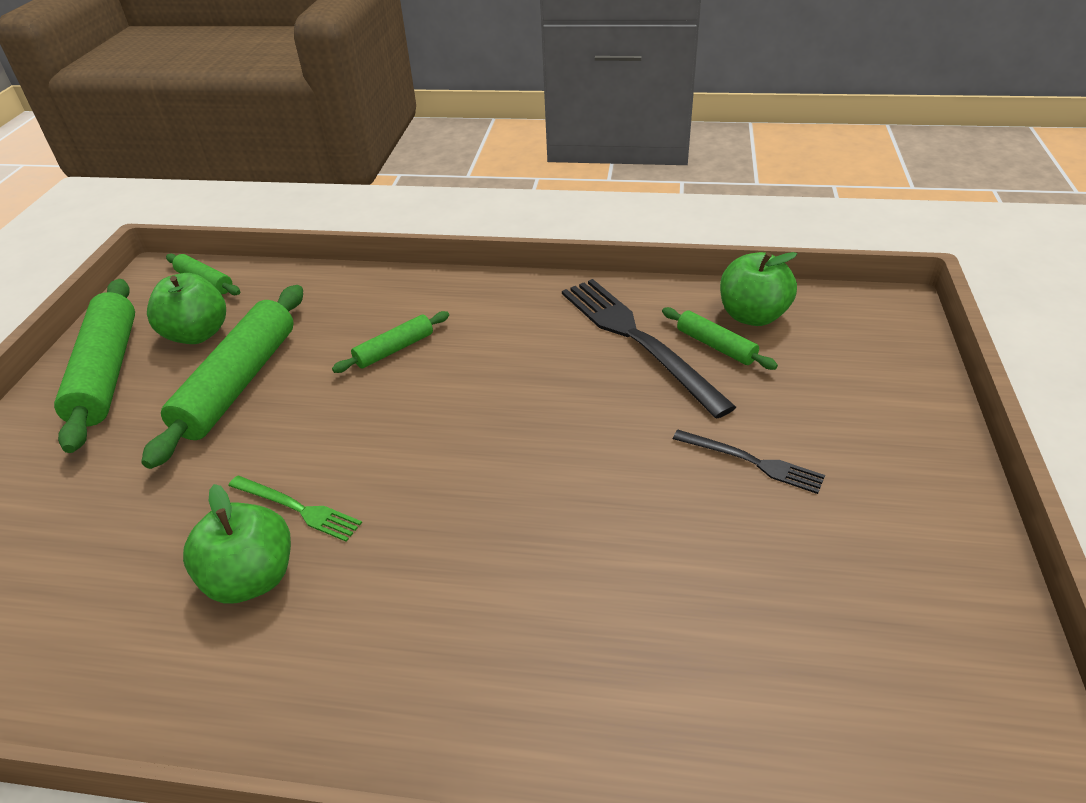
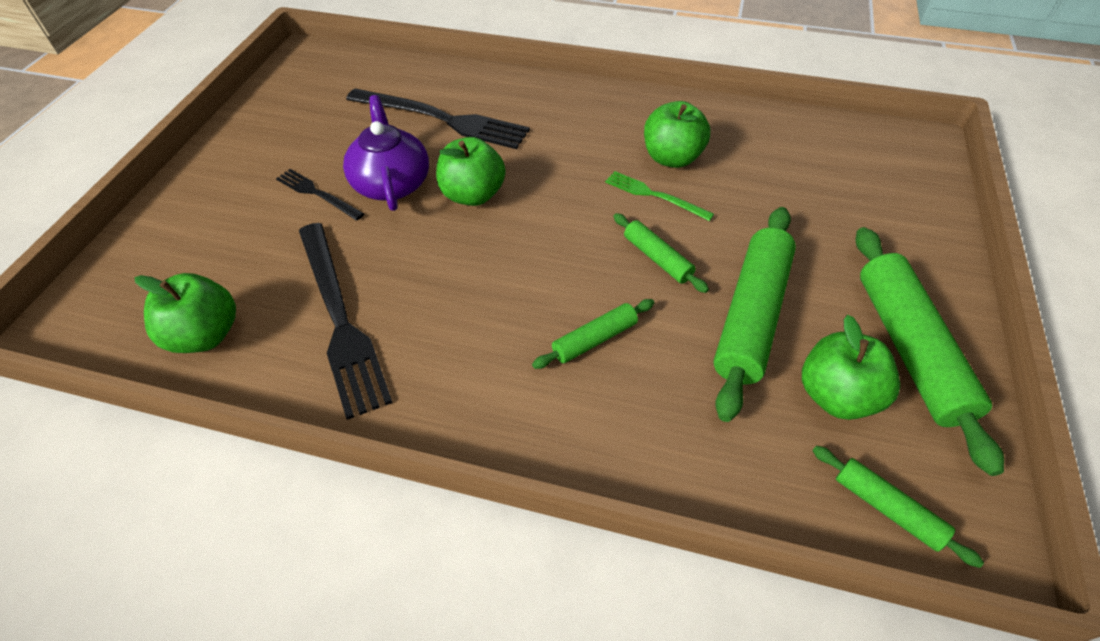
camera: 175 degrees left, 10 degrees up
(543, 482) = (473, 195): none -> green apple
(634, 623) = (443, 119): none -> black fork
(661, 488) = (391, 183): none -> purple teapot
(716, 346) = (270, 301): green rolling pin -> green rolling pin (657, 258)

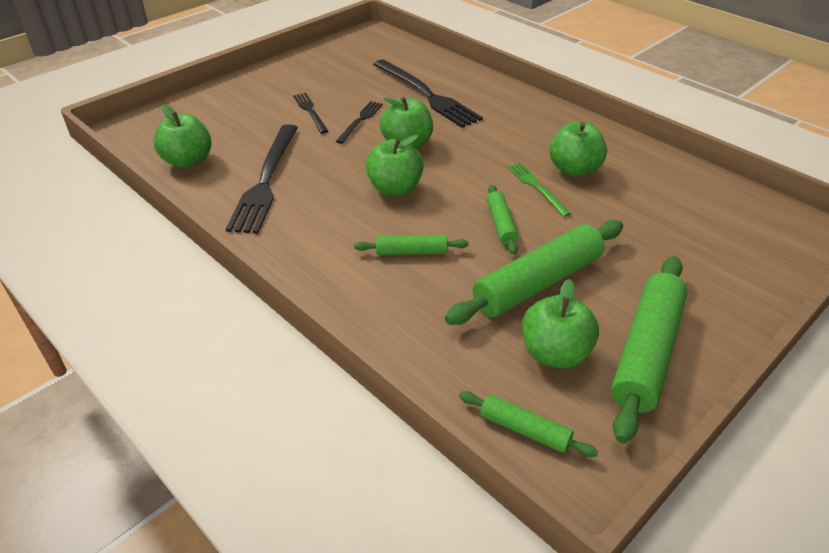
camera: 30 degrees right, 10 degrees down
(391, 183) = (360, 120): purple teapot -> black fork
(507, 261) = (395, 188): none -> green apple
(887, 508) = (524, 430): green rolling pin -> green rolling pin turned 45 degrees counterclockwise

